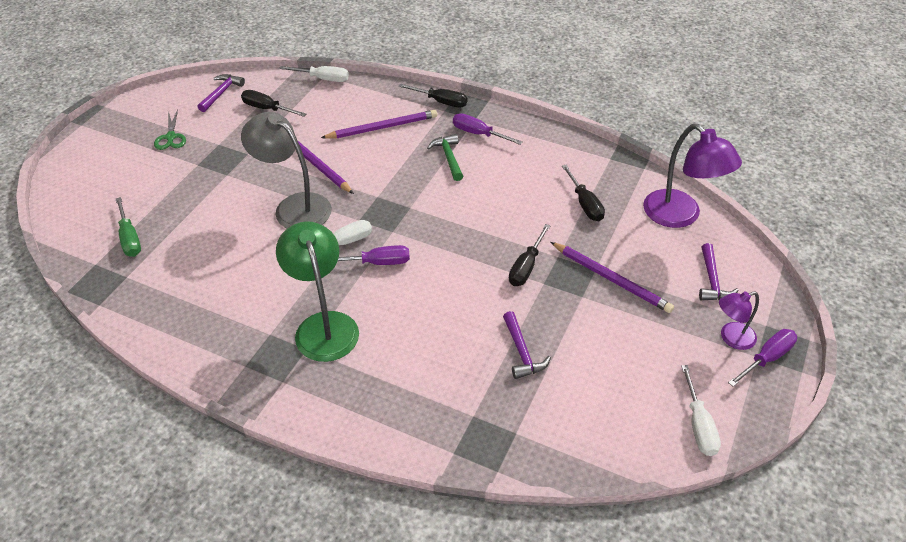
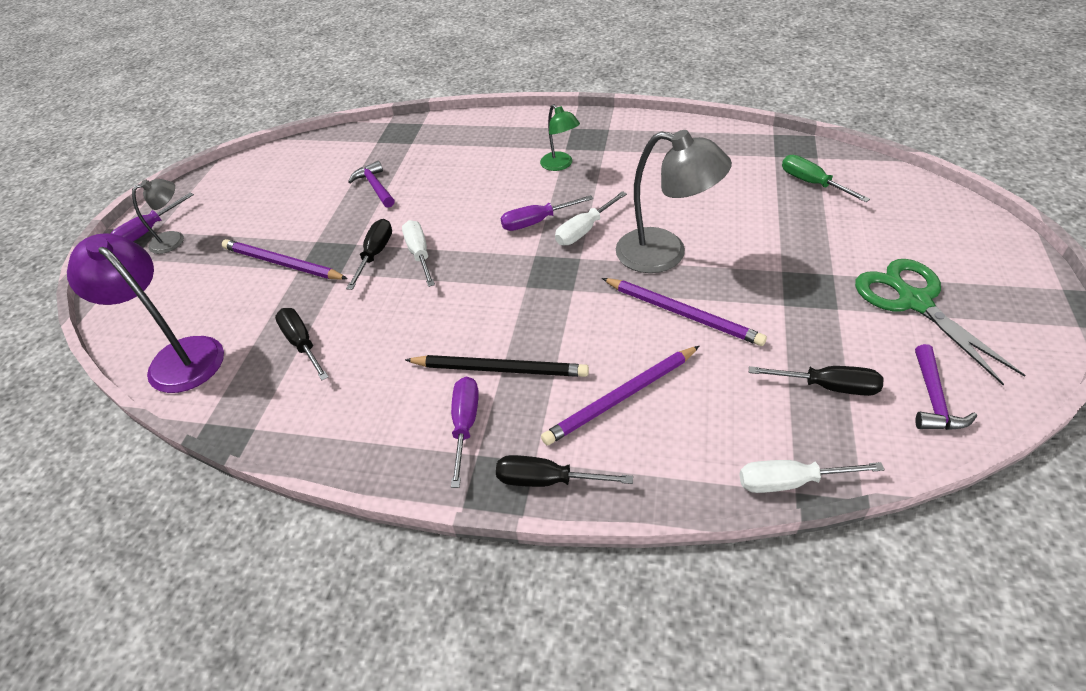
camera: 170 degrees right, 0 degrees up
(171, 137) = (914, 302): green scissors -> green scissors, size x1.80
(323, 325) = (560, 165): green lamp -> green lamp, size x0.55
(448, 157) = (499, 369): green hammer -> black pencil
(478, 134) = (465, 424): purple screwdriver -> purple screwdriver turned 105 degrees counterclockwise
(699, 425) = (230, 175): white screwdriver -> white screwdriver (419, 253)
(712, 280) = (170, 287): purple hammer -> none
(731, 338) = (174, 239): purple lamp -> grey lamp

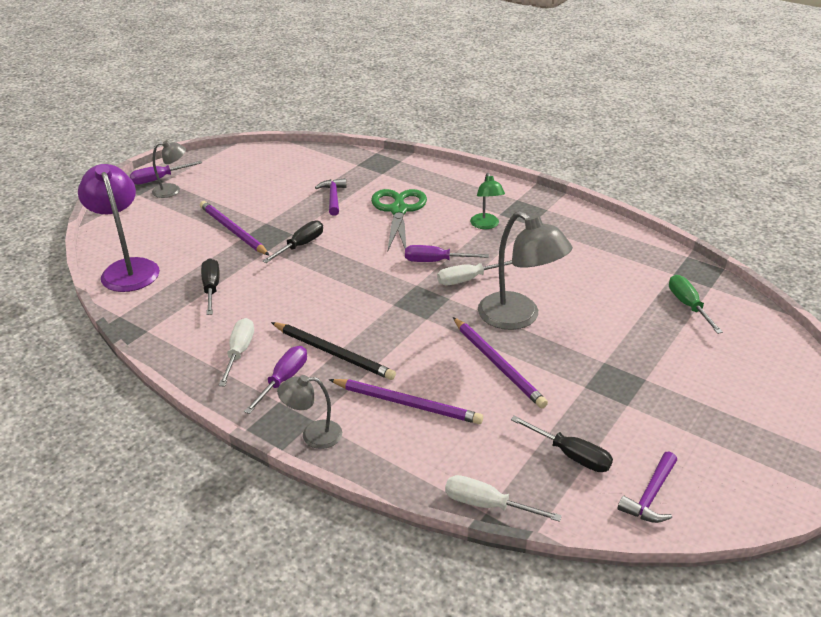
camera: 20 degrees right, 10 degrees down
(419, 253) = (332, 255): white screwdriver -> white screwdriver (239, 352)
(546, 480) = (313, 435): black screwdriver -> grey lamp
(622, 397) = (406, 403): purple pencil -> purple pencil turned 150 degrees counterclockwise
(914, 302) = (698, 423): green scissors -> green scissors (398, 210)

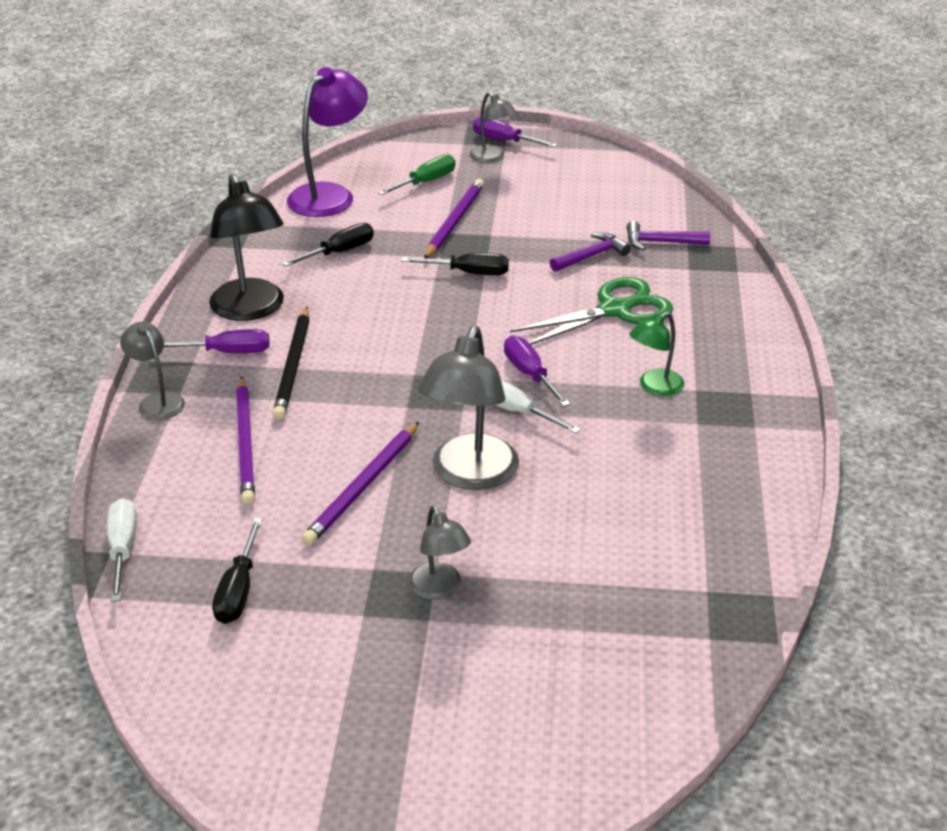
camera: 60 degrees right, 0 degrees up
(239, 352) = (251, 310): white screwdriver -> black lamp
(620, 365) = (439, 589): none -> grey lamp
(650, 496) = (207, 674): purple hammer -> purple hammer (660, 242)
(687, 305) = (637, 623): green screwdriver -> green screwdriver (426, 182)

